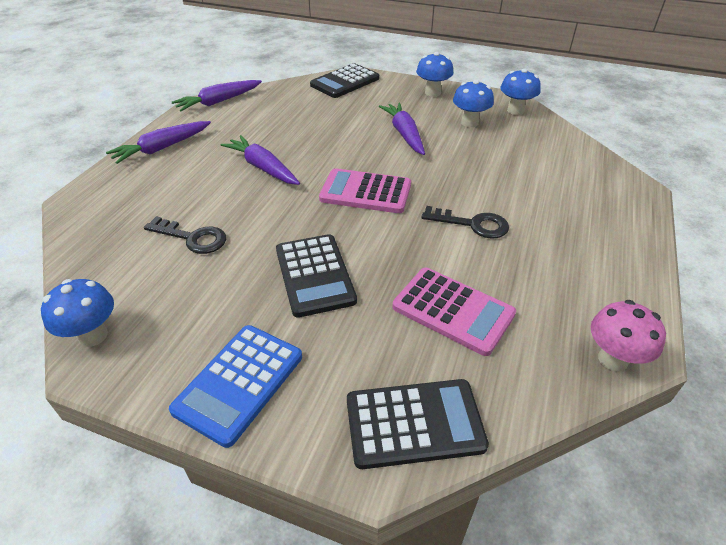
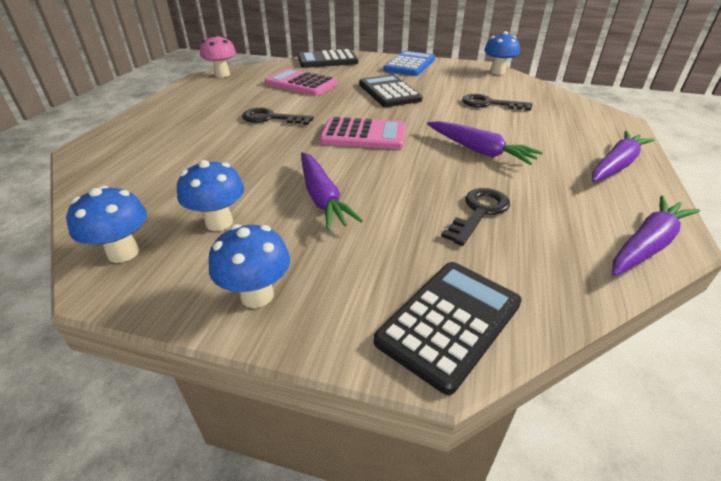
camera: 175 degrees right, 5 degrees down
(300, 121) = (479, 212): none -> black key

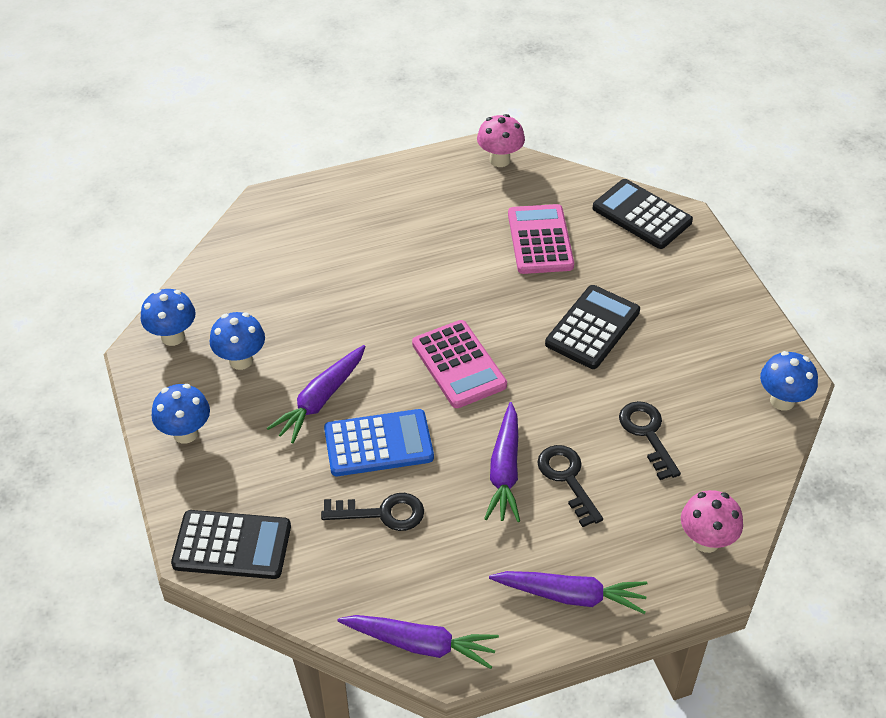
camera: 55 degrees right, 10 degrees up
(271, 118) = (430, 274): black key -> black key (567, 479)
(410, 65) = (712, 300): blue calculator -> blue calculator (378, 444)
(588, 114) = (706, 541): none -> pink mushroom

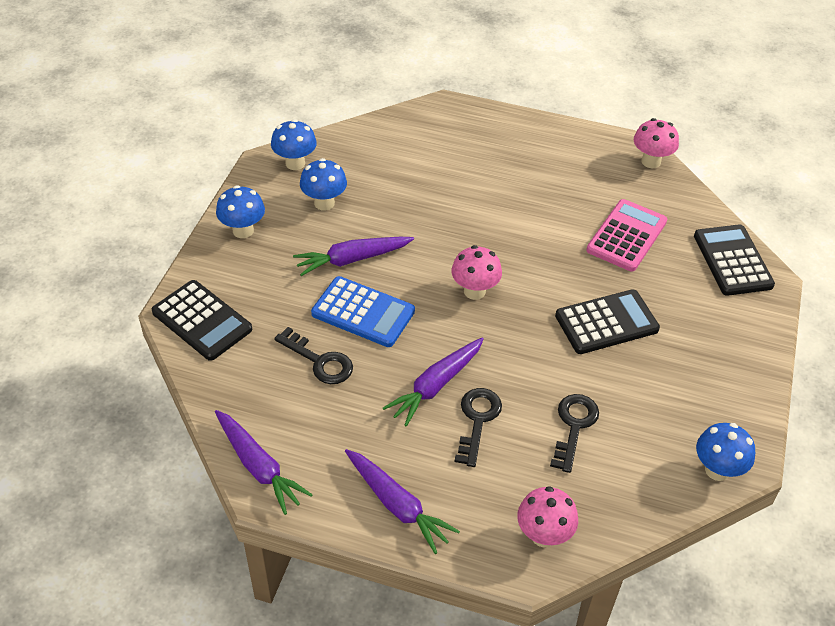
camera: 35 degrees right, 0 degrees up
(459, 365) = (474, 291): pink calculator -> pink mushroom

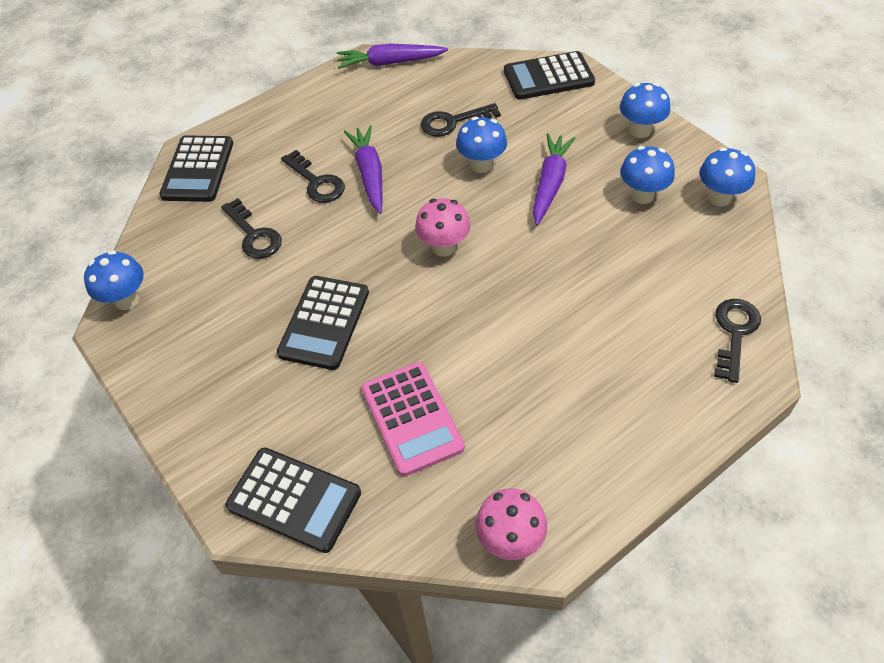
camera: 130 degrees right, 5 degrees up
(363, 312) = (481, 165): blue calculator -> blue mushroom
(397, 505) = (295, 112): purple carrot -> none
(421, 122) = (734, 333): none -> black key
(543, 535) = (198, 169): pink mushroom -> black calculator

